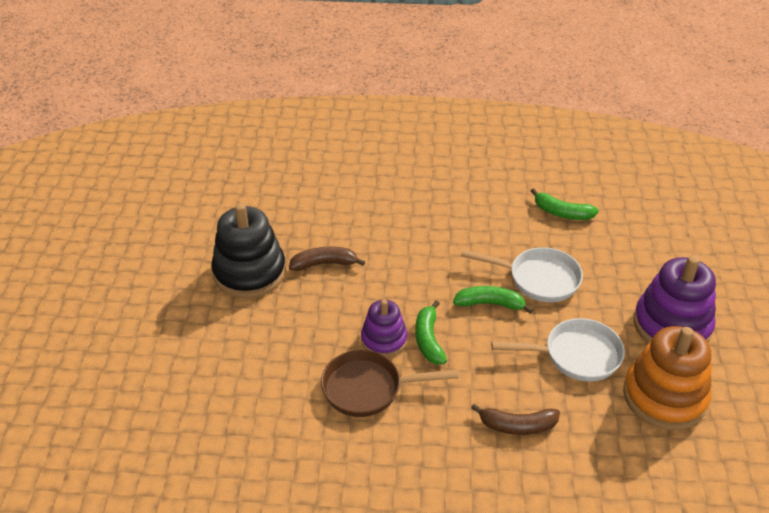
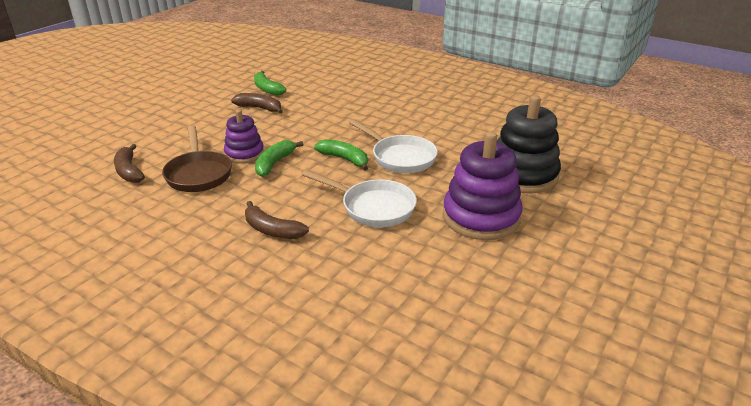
camera: 30 degrees right, 10 degrees down
(249, 272) = (209, 99): black stacking toy -> black stacking toy (522, 175)
(289, 419) = (129, 171): none -> brown banana
(368, 389) = (199, 174): brown pan -> brown pan turned 135 degrees counterclockwise
(562, 213) = (467, 129): green banana -> green banana (267, 89)
(664, 396) = (417, 258): orange stacking toy -> none

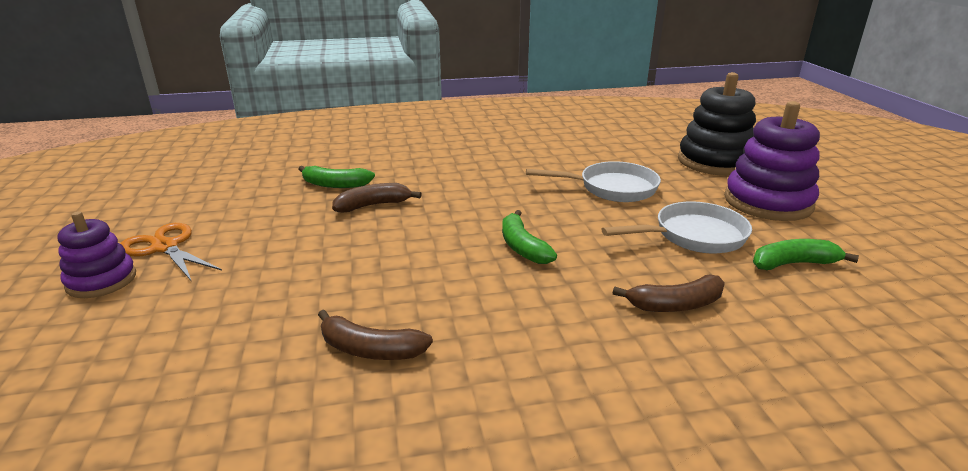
camera: 45 degrees left, 5 degrees down
(152, 91) = (165, 247): none -> orange scissors
(199, 174) = (469, 300): brown pan -> none
(244, 154) = (469, 254): purple stacking toy -> purple stacking toy (101, 281)
(344, 159) = (574, 211): green banana -> green banana (793, 264)

